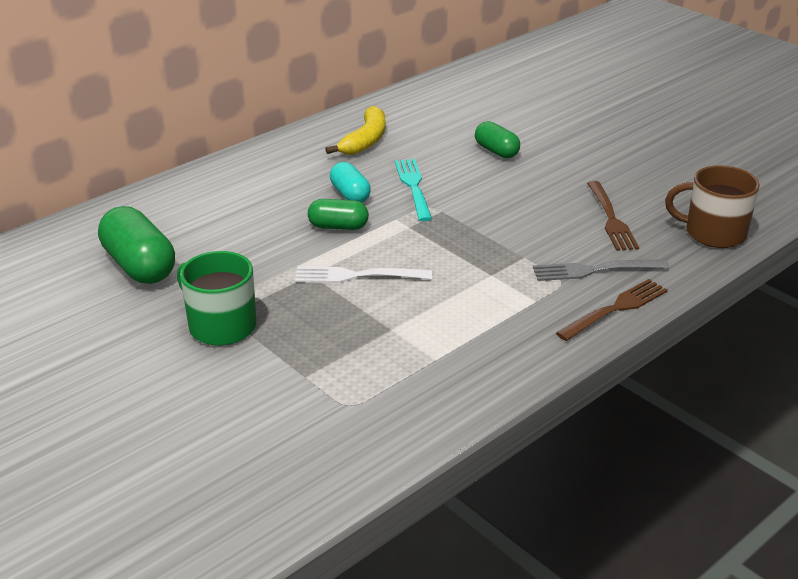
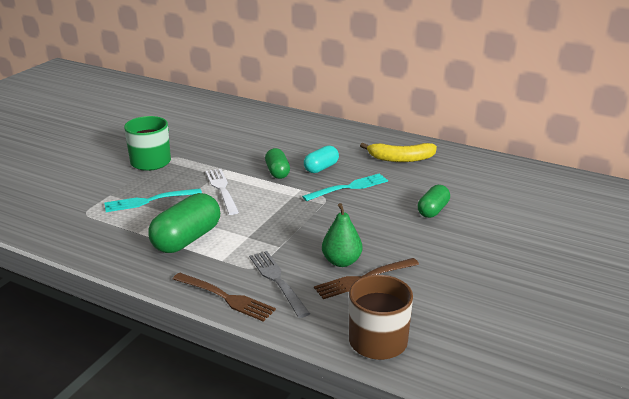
camera: 70 degrees right, 5 degrees down
(139, 266) = (201, 128): green capsule -> green capsule (187, 239)
(350, 340) = (149, 201): none -> turquoise fork
(573, 224) = (341, 261): none -> green pear

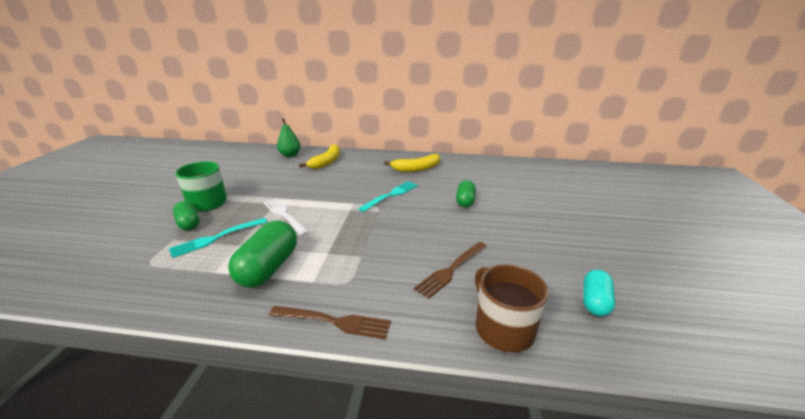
camera: 20 degrees left, 0 degrees up
(277, 172) = (327, 193): green capsule -> green capsule (189, 223)
(277, 281) = (376, 290): grey fork -> none
(295, 132) = (326, 162): none -> yellow banana
(321, 168) = (361, 184): turquoise capsule -> turquoise capsule (595, 302)
(341, 261) = (423, 258): green pear -> green pear (290, 155)

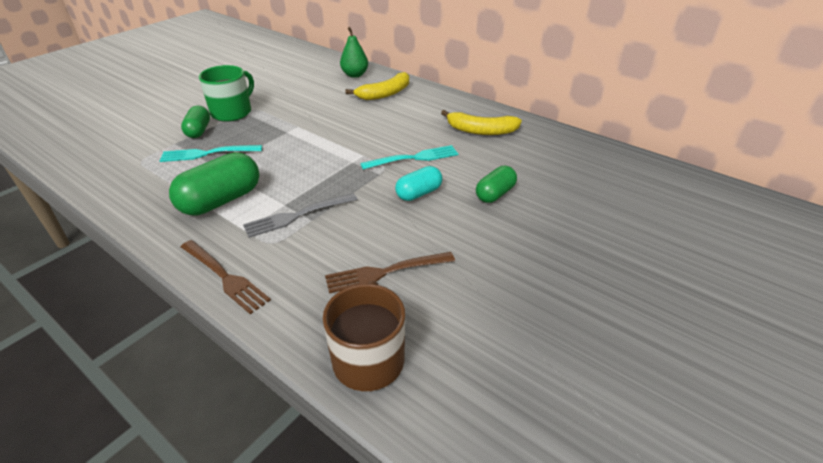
camera: 30 degrees right, 10 degrees up
(284, 215) = (284, 148): white fork -> none
(347, 256) = (297, 215): none -> grey fork
(595, 302) = (511, 383): turquoise capsule -> turquoise capsule (419, 193)

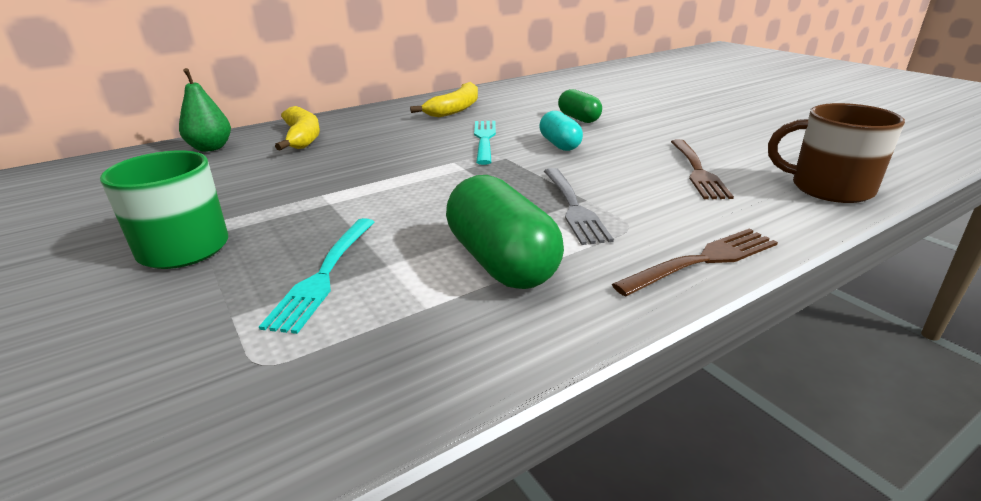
camera: 70 degrees left, 10 degrees down
(198, 131) = (213, 285): green capsule -> none

